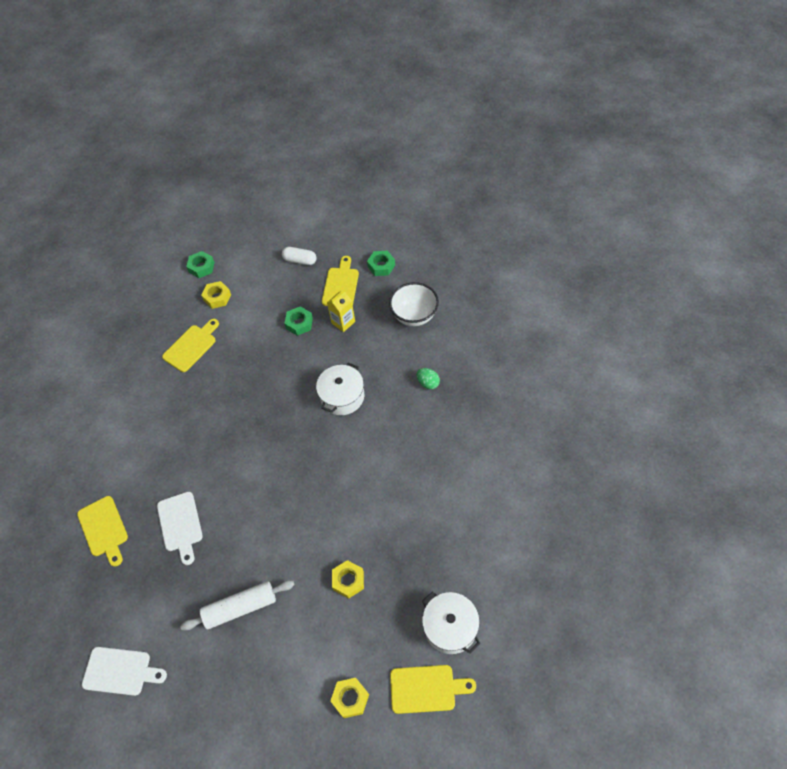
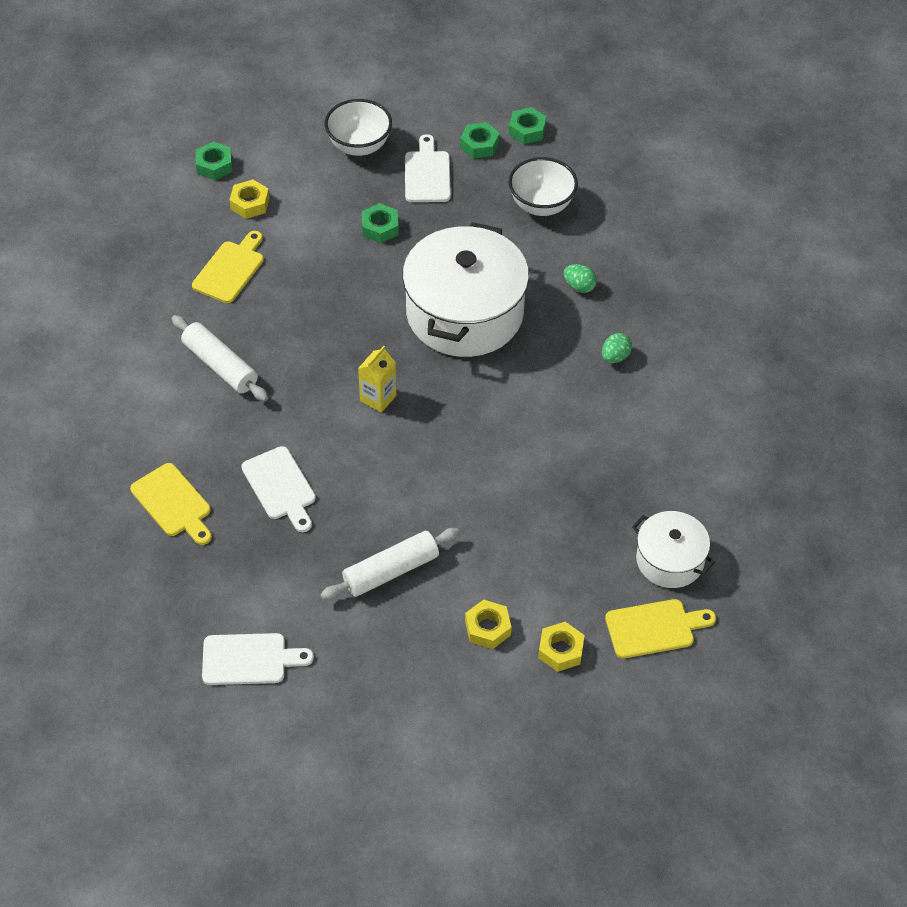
camera: 15 degrees left, 5 degrees down
(165, 421) = (220, 366): none -> white rolling pin
(300, 260) = (359, 146): white capsule -> white bowl
(341, 285) = (427, 174): yellow cutting board -> white cutting board
(342, 396) = (464, 313): white pot -> white pot, size x1.89
(343, 322) = (442, 221): yellow carton -> yellow carton (378, 398)
(348, 581) = (526, 525): yellow nut -> yellow nut (488, 628)
(416, 257) = (527, 130): none -> green nut
(443, 443) = (615, 357): none -> green egg

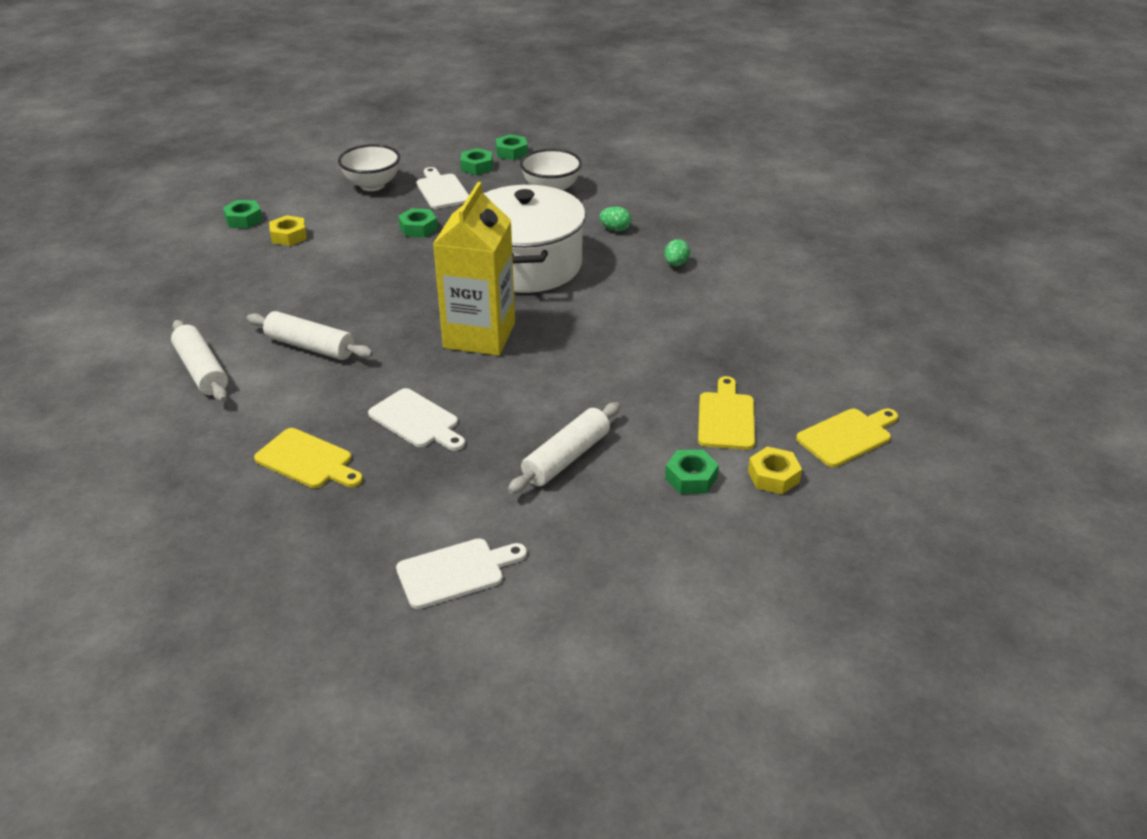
camera: 20 degrees left, 15 degrees down
(117, 367) = (202, 370): none -> white rolling pin
(230, 270) = (290, 280): yellow cutting board -> yellow cutting board (726, 418)
(378, 398) = (479, 335): yellow carton -> yellow carton, size x2.20
(488, 628) = (691, 478): yellow nut -> green nut
(670, 560) = (823, 384): white pot -> none

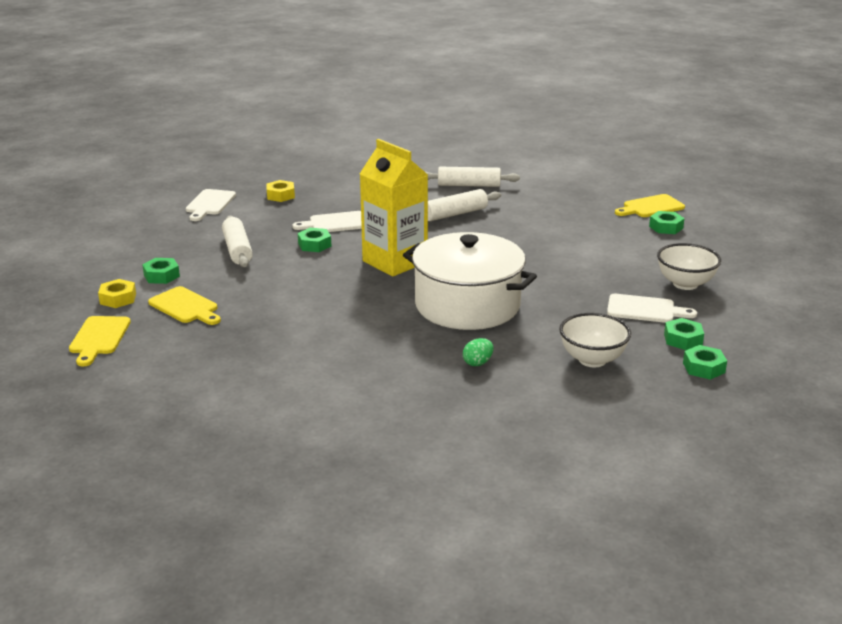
camera: 125 degrees right, 10 degrees down
(289, 236) = (619, 236): yellow nut -> yellow nut (280, 195)
(307, 460) = (345, 193): yellow cutting board -> yellow cutting board (651, 207)
(418, 228) = (580, 282): green nut -> green nut (314, 245)
(676, 264) = (383, 367): green egg -> none

